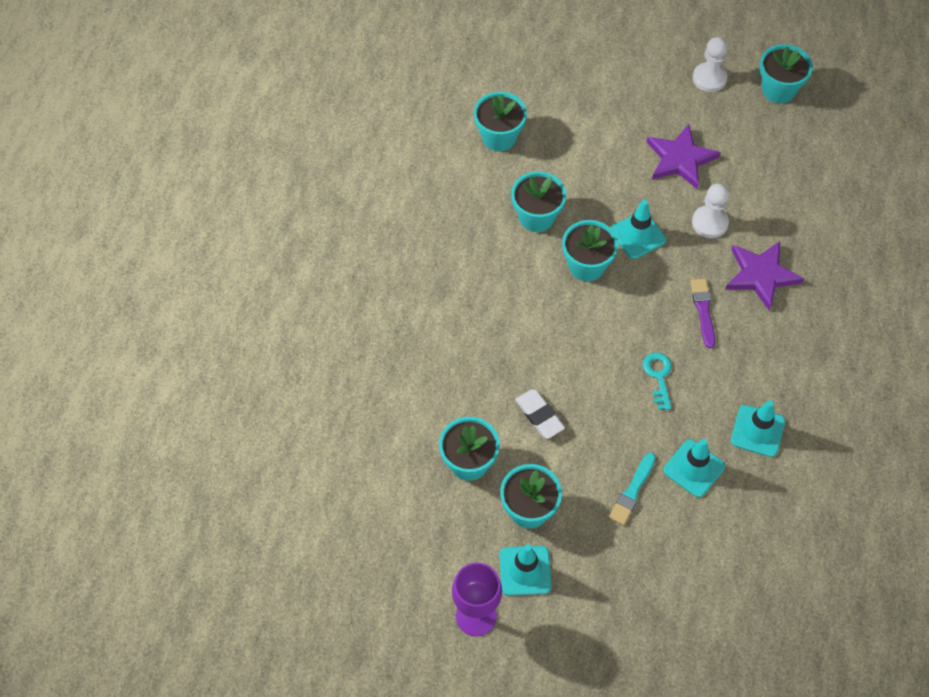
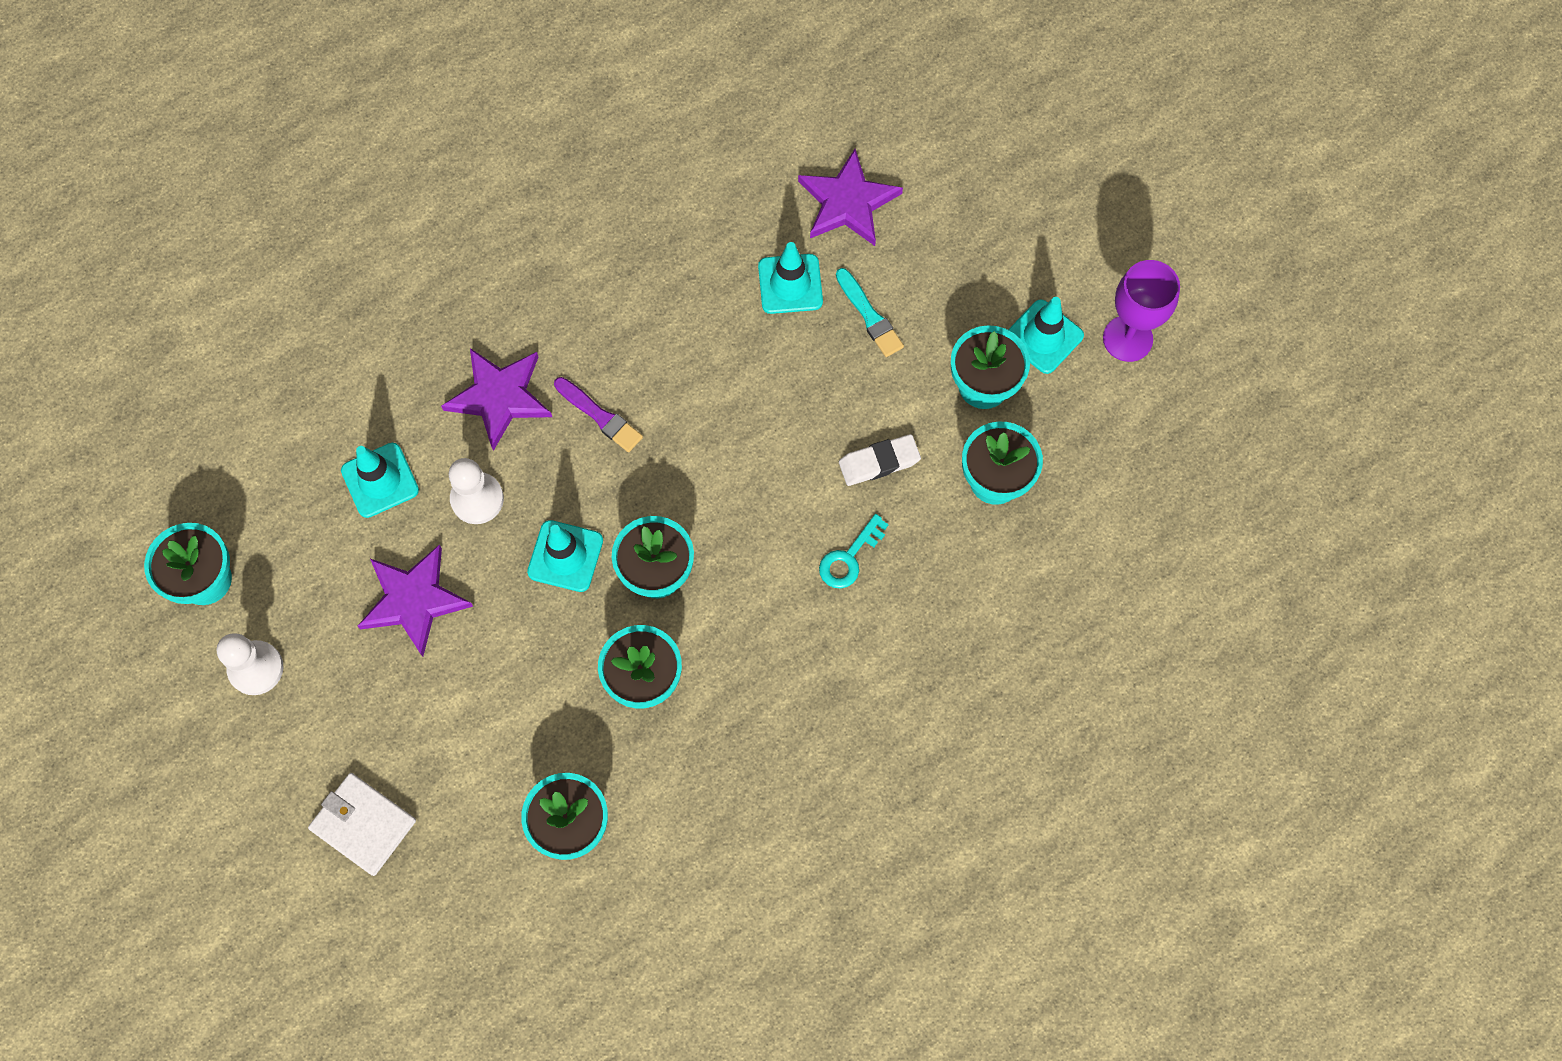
camera: 135 degrees left, 10 degrees up
(539, 416) = (879, 462): white eraser -> white eraser turned 60 degrees clockwise
(587, 66) = (363, 824): none -> white wallet
(632, 491) = (869, 315): turquoise brush -> turquoise brush turned 75 degrees clockwise
(658, 376) = (721, 393): turquoise key -> turquoise key (849, 557)
(703, 310) = (600, 416): purple brush -> purple brush turned 90 degrees counterclockwise
(719, 547) = (847, 202): none -> purple star
(757, 431) = (692, 262): turquoise traffic cone -> turquoise traffic cone (380, 480)

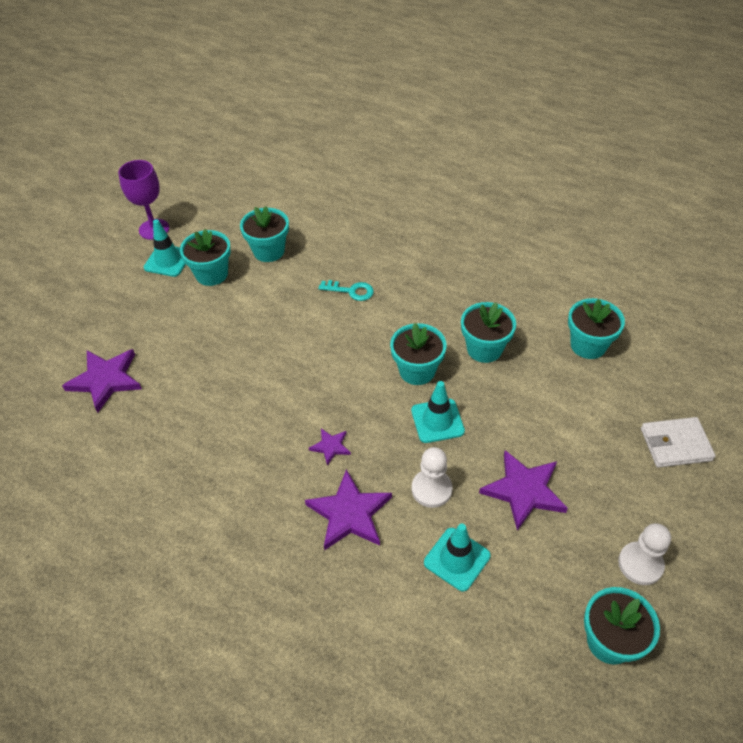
camera: 115 degrees left, 20 degrees down
(363, 824) = (675, 444): white wallet -> white wallet turned 75 degrees clockwise
(600, 416) = (330, 446): purple brush -> purple star
(790, 284) = (181, 385): turquoise traffic cone -> none
(869, 315) = (188, 339): turquoise brush -> none
(879, 462) = (285, 299): white eraser -> none

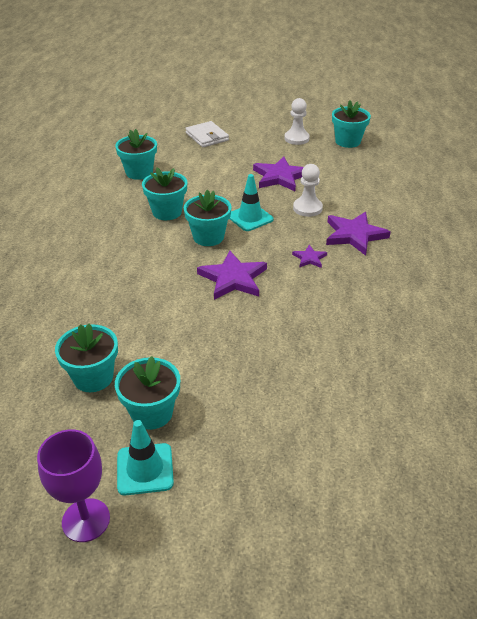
camera: 115 degrees left, 10 degrees down
(106, 380) = (352, 432): purple star -> purple star (233, 278)
(351, 291) = (132, 296): turquoise key -> none
(457, 559) = (347, 190): turquoise traffic cone -> none

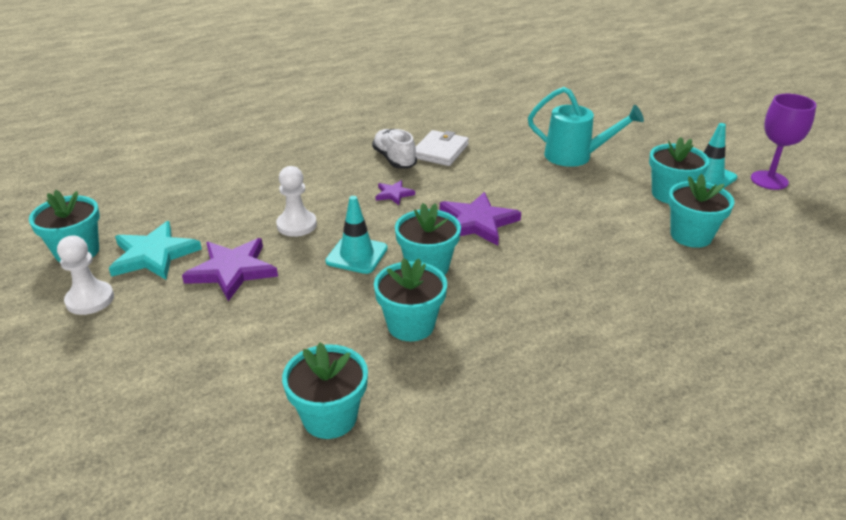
camera: 125 degrees left, 5 degrees down
(207, 137) = (134, 403): white wallet -> white wallet (440, 151)
(275, 393) = (575, 156): none -> turquoise watering can
(321, 159) = (154, 255): none -> turquoise star
(354, 235) = (325, 183): purple star -> none
(366, 280) = (394, 159): none -> white shoe

